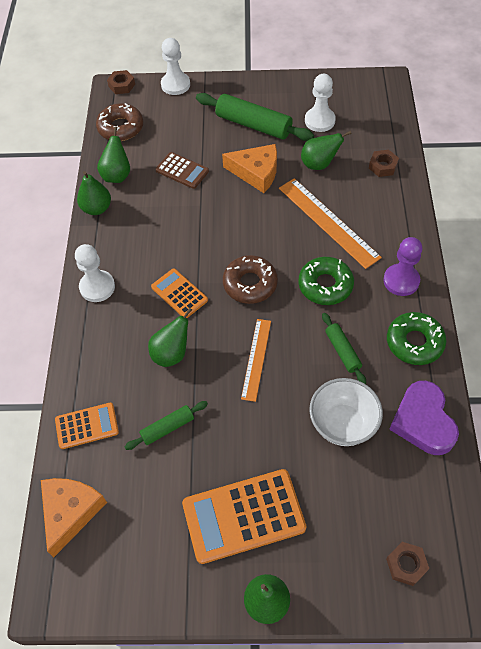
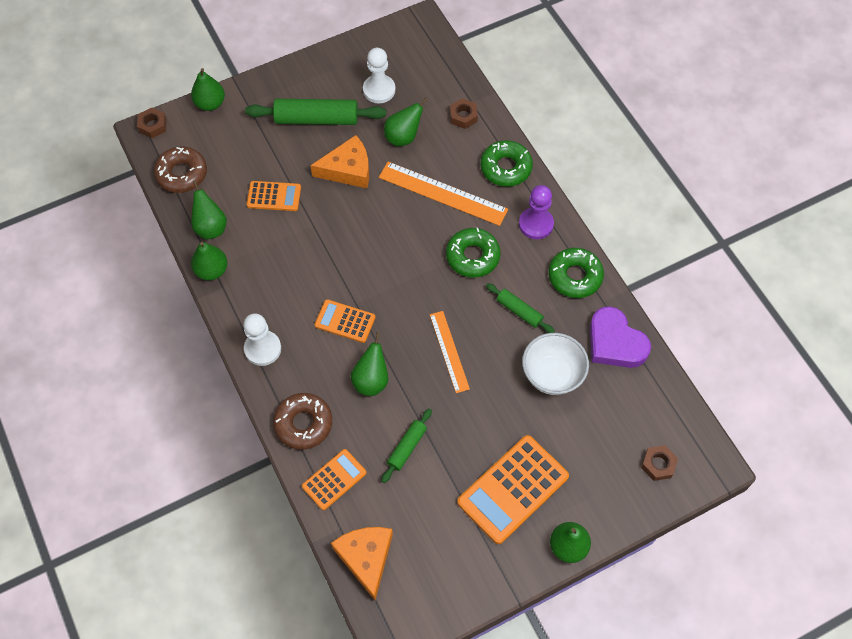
camera: 30 degrees left, 5 degrees up
(175, 85) = (210, 103): white pawn -> green pear
(182, 171) = (274, 196): brown calculator -> orange calculator
(250, 284) = (404, 284): brown donut -> brown donut (303, 424)
(398, 222) = (505, 168): none -> green donut

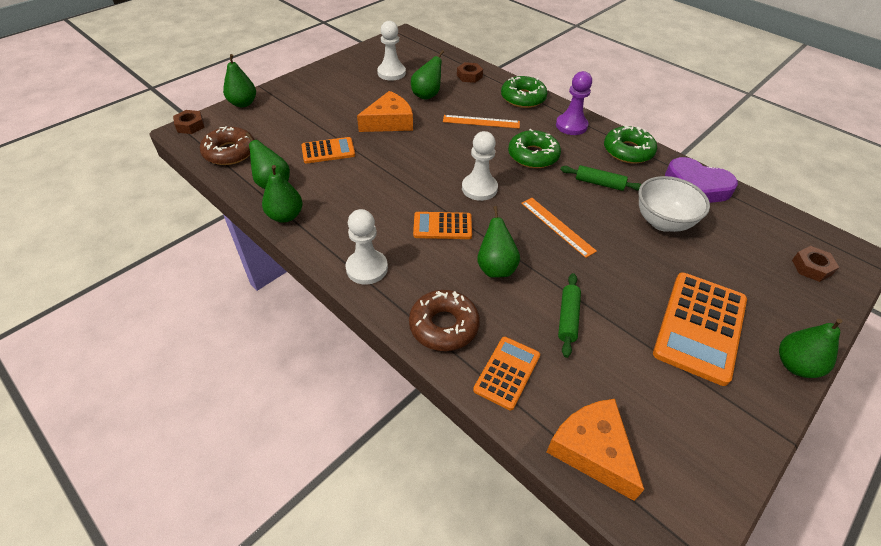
camera: 20 degrees left, 15 degrees down
(316, 119) = (346, 97): green rolling pin -> none
(399, 285) = (479, 188): none -> white pawn
(442, 193) = (481, 122): orange ruler -> orange ruler, size x0.63

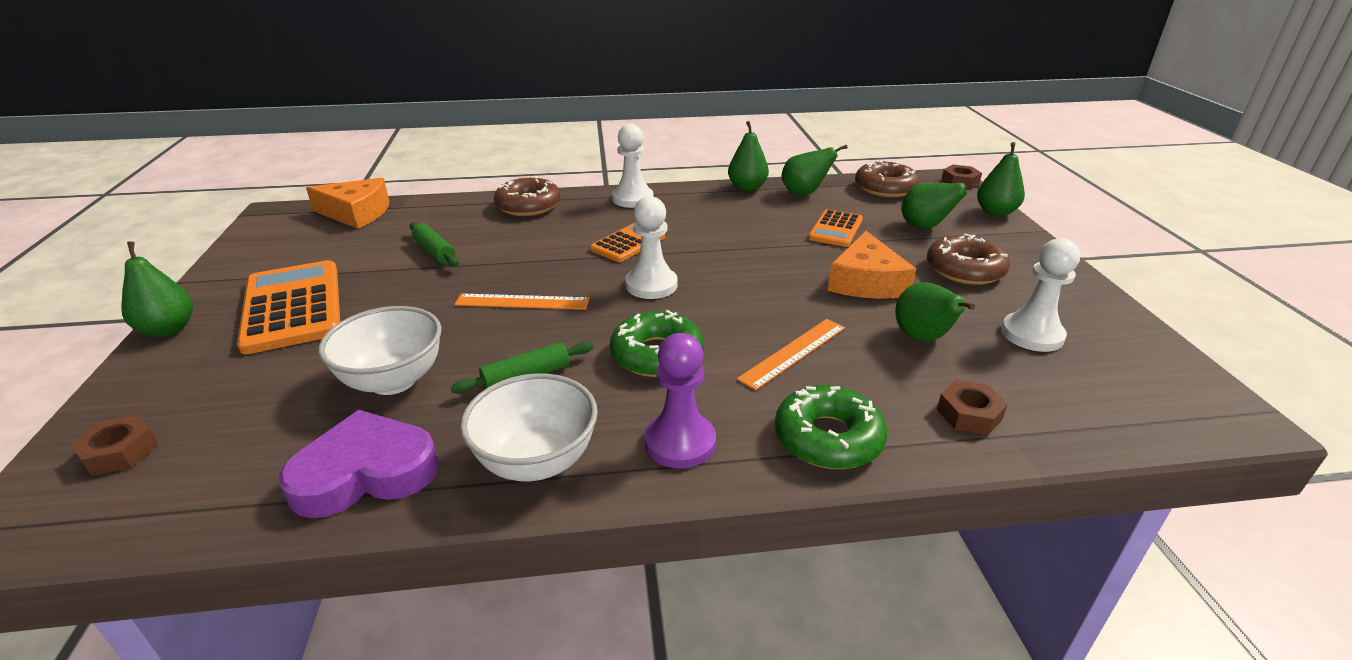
camera: 130 degrees right, 15 degrees down
(341, 98) = (964, 270): none -> brown donut
(495, 268) = (538, 246): green pear -> green pear (925, 227)
(507, 373) = (452, 211): orange calculator -> none
(628, 151) = (536, 461): green donut -> white bowl

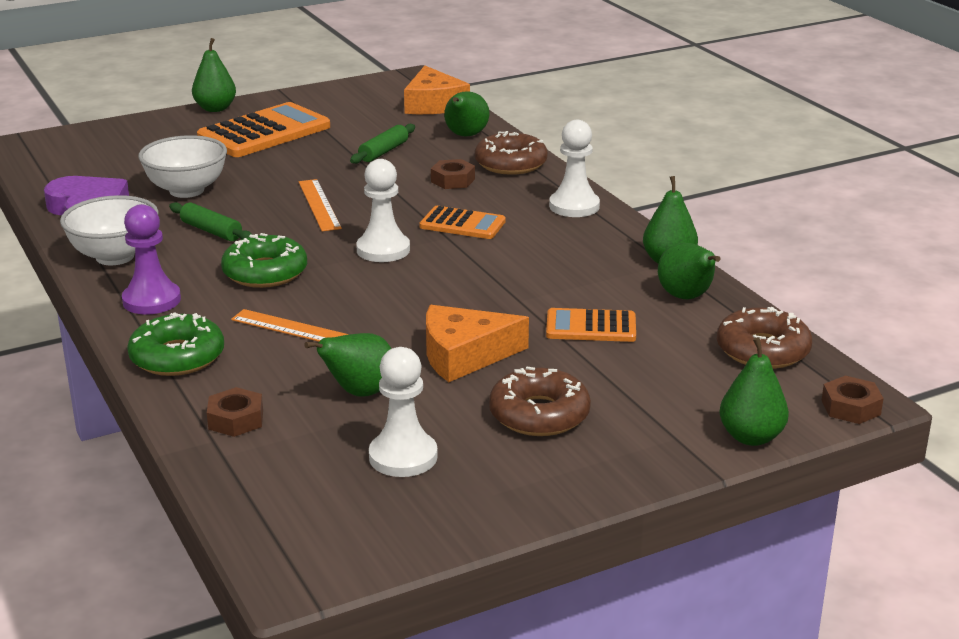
camera: 70 degrees right, 5 degrees down
(120, 452) = (87, 143): brown nut -> brown nut (453, 180)
(925, 227) = (650, 385): green pear -> green pear (465, 136)

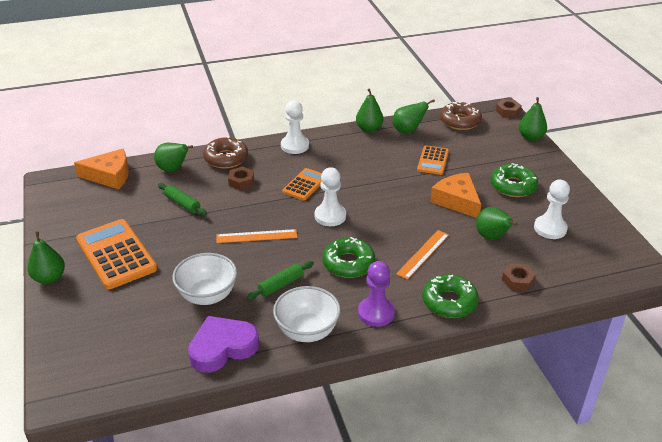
camera: 80 degrees left, 10 degrees up
(464, 355) = (457, 201): orange cheese -> orange cheese turned 150 degrees clockwise
(539, 414) = (513, 186): brown donut -> green donut

